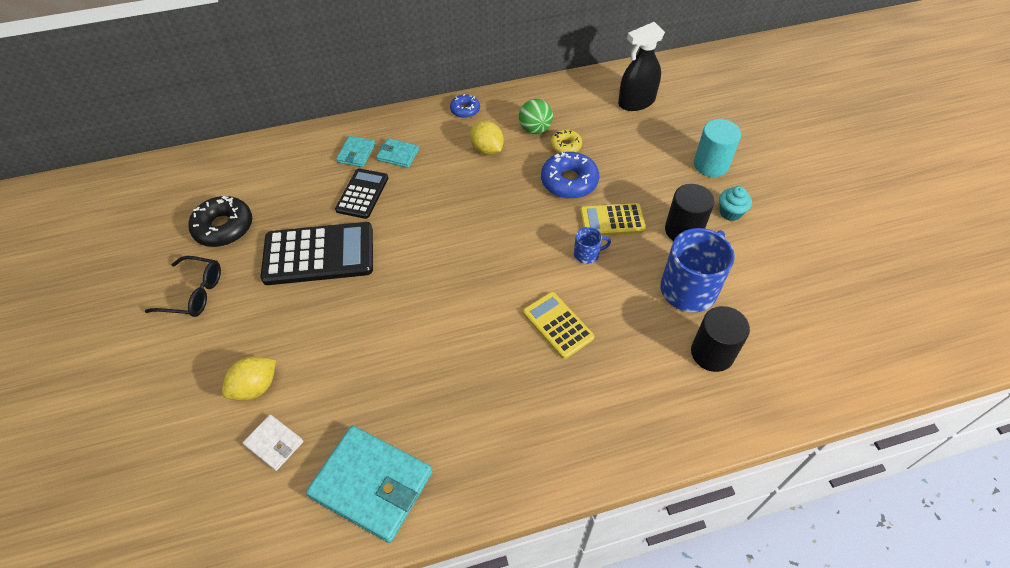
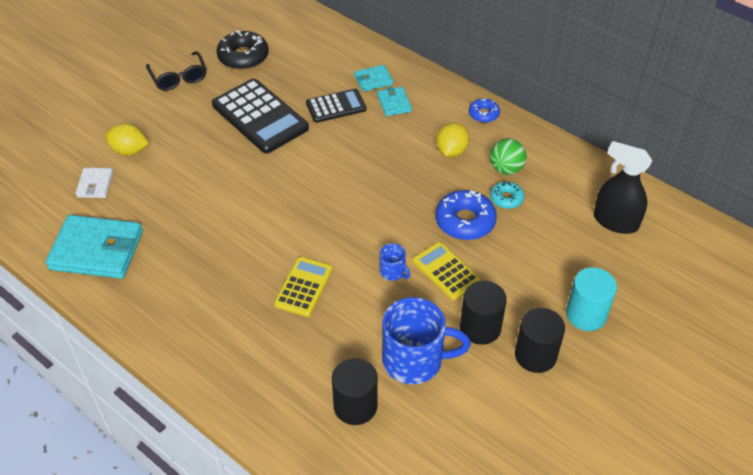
camera: 55 degrees right, 5 degrees down
(372, 484) = (97, 250): turquoise wallet -> turquoise wallet turned 75 degrees counterclockwise
(566, 145) = (506, 198): yellow donut -> turquoise donut
(730, 212) = (535, 355): turquoise cupcake -> black cylinder

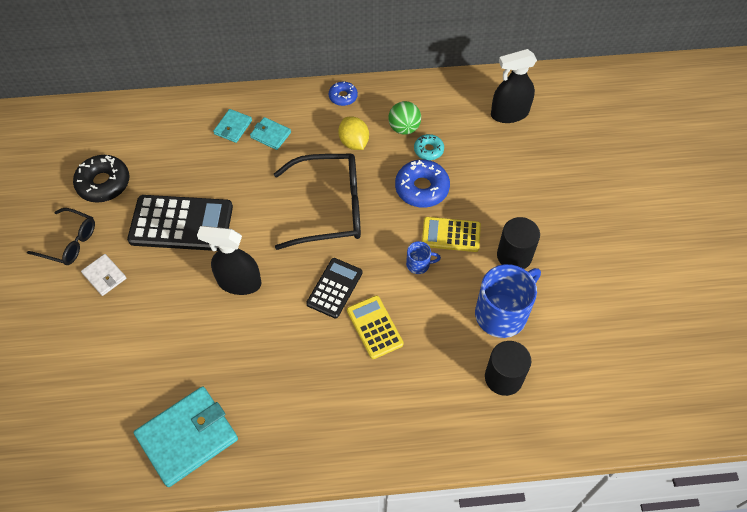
camera: 45 degrees left, 10 degrees up
(95, 184) = (115, 388): white wallet -> white wallet (104, 276)
(129, 151) = (108, 337): yellow lemon -> none
(249, 182) = (239, 282): none -> black spray bottle
(336, 106) = (230, 170): black calculator -> black calculator (334, 288)
(374, 182) = (329, 208): none -> black glasses
(535, 355) = (564, 245): black cylinder -> none
(586, 314) = (561, 193): turquoise cylinder -> none

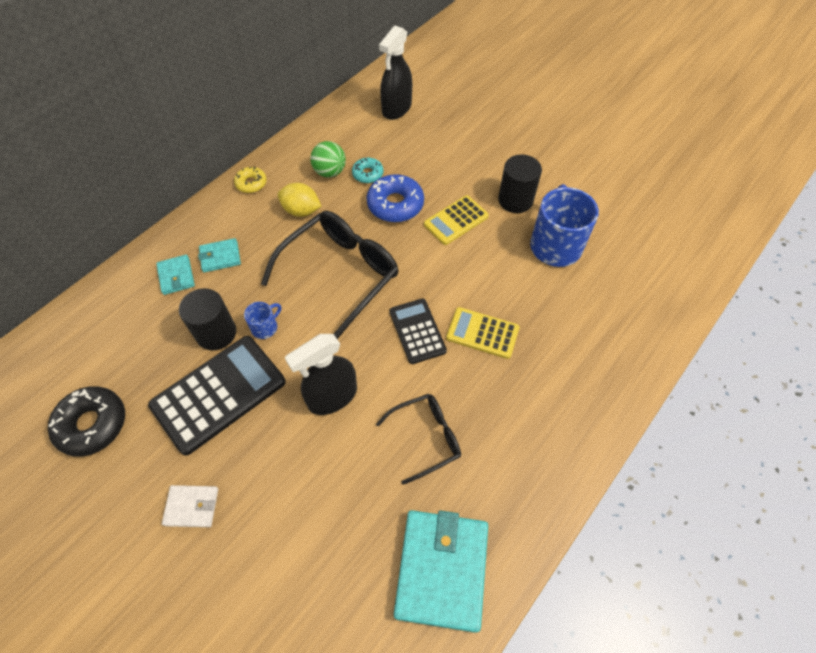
camera: 45 degrees left, 0 degrees up
(69, 242) = (115, 509): black glasses -> black glasses (426, 437)
(343, 97) = (251, 183): blue donut -> yellow donut
(419, 264) = (459, 260): blue mug -> blue mug (265, 327)
(503, 377) = (609, 287): black cylinder -> black cylinder (216, 333)

